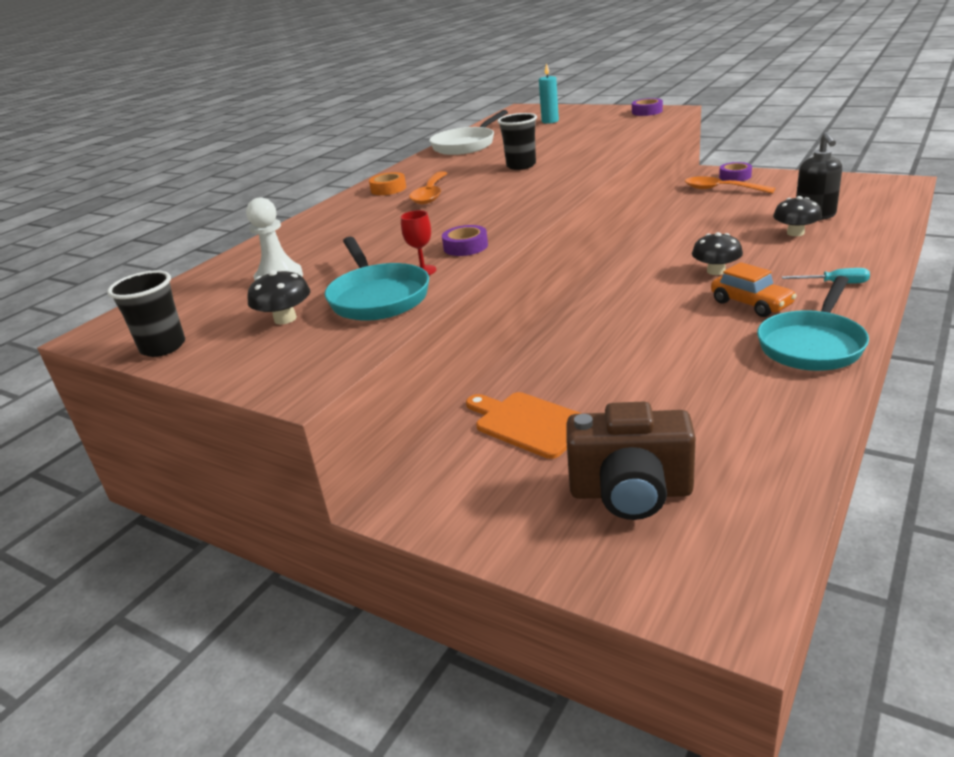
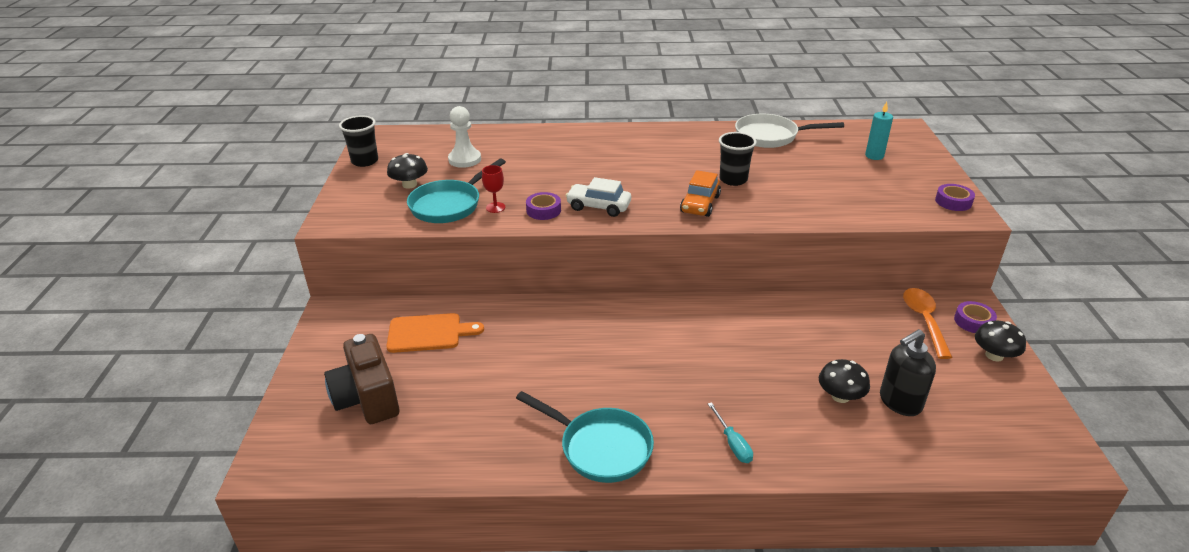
camera: 55 degrees right, 5 degrees up
(388, 189) = (642, 139): orange tape -> none
(431, 194) = (640, 161): orange spoon -> none
(494, 221) = (598, 207): none -> white car
(528, 423) = (428, 333): orange cutting board -> orange cutting board turned 75 degrees clockwise
(716, 271) = (714, 362): black mushroom -> black mushroom (994, 355)
(751, 304) = (659, 397): orange car -> orange car (700, 204)
(812, 345) = (601, 448): turquoise pan -> turquoise pan turned 150 degrees counterclockwise

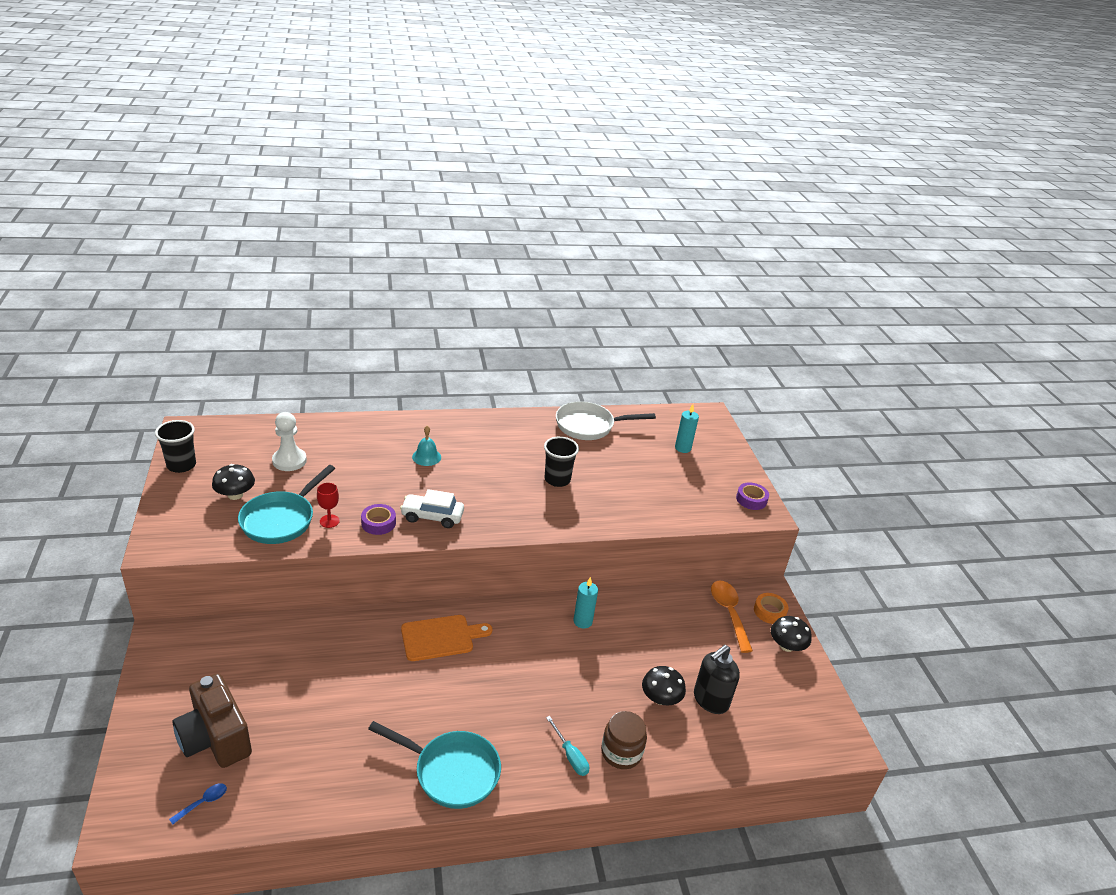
camera: 15 degrees left, 0 degrees up
(346, 453) = (203, 802): none -> blue spoon
(428, 333) = (268, 657): orange cutting board -> orange cutting board (441, 637)
(599, 159) = (426, 457): none -> turquoise bell
(700, 204) = (528, 510): orange car -> none
(755, 320) = (582, 621): none -> turquoise candle
(791, 445) = (621, 752): none -> brown jar
(973, 321) = (769, 611): purple tape -> orange tape

